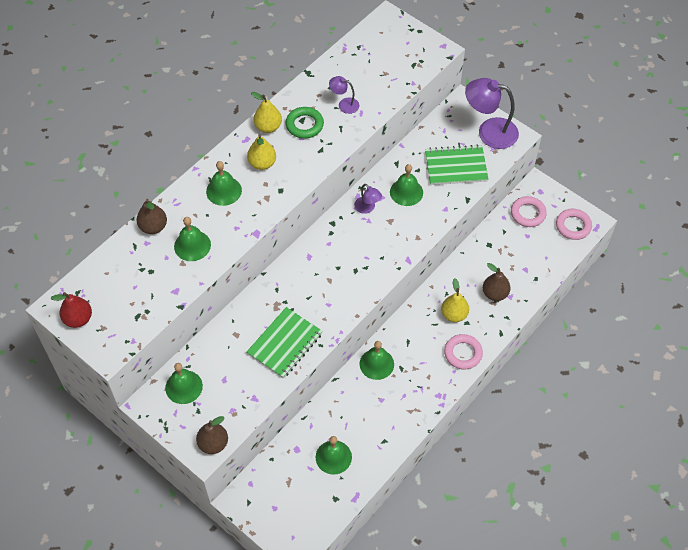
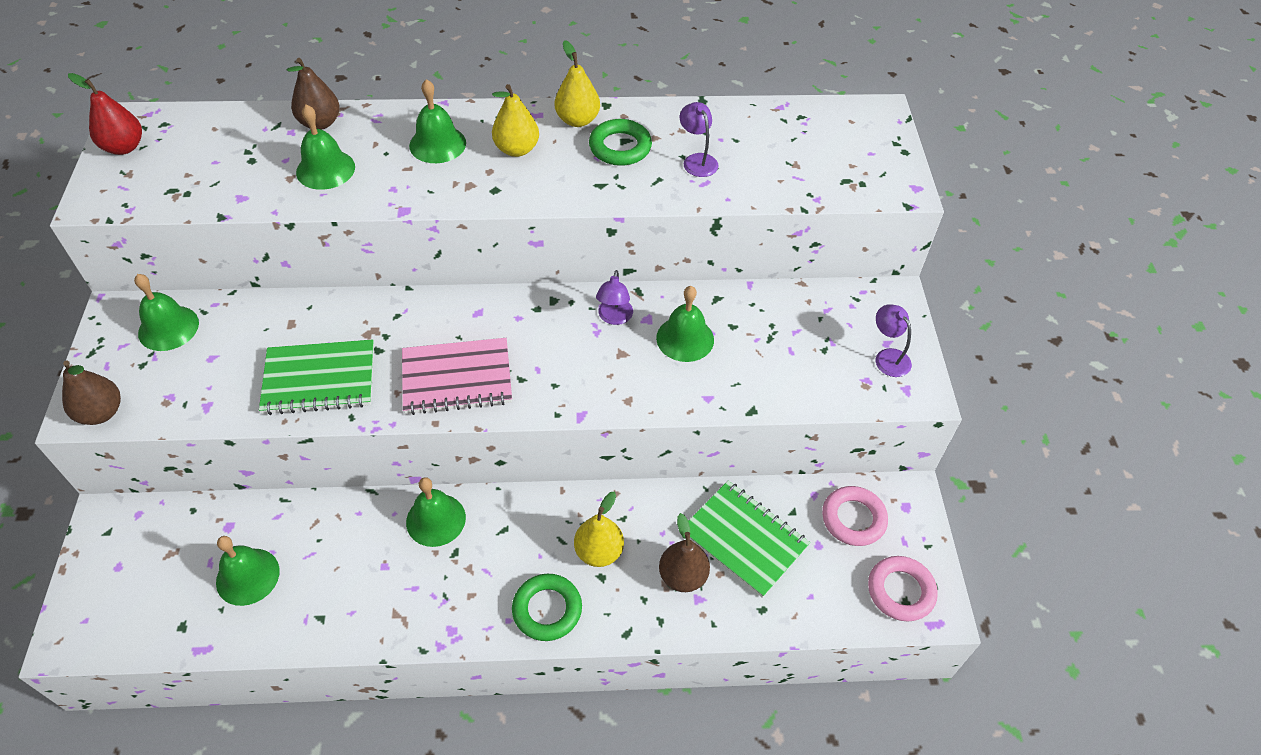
camera: 45 degrees right, 5 degrees down
(340, 291) = (457, 378): none -> pink notebook
(456, 166) = (787, 361): green notebook -> green notebook (744, 539)
(463, 353) = (547, 609): pink ring -> green ring
(489, 131) = (888, 357): purple lamp -> purple lamp, size x0.50

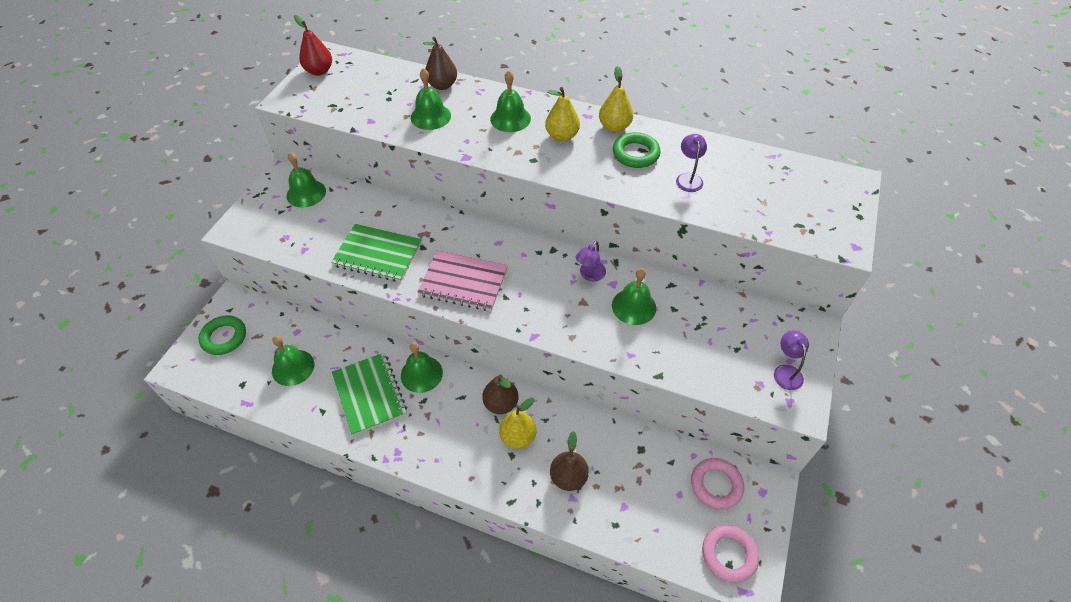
camera: 25 degrees right, 0 degrees up
(101, 413) = (244, 234): brown pear -> brown pear (501, 404)
(547, 609) = (465, 463): green ring -> green ring (224, 337)
(744, 539) = (625, 468): green notebook -> green notebook (370, 394)

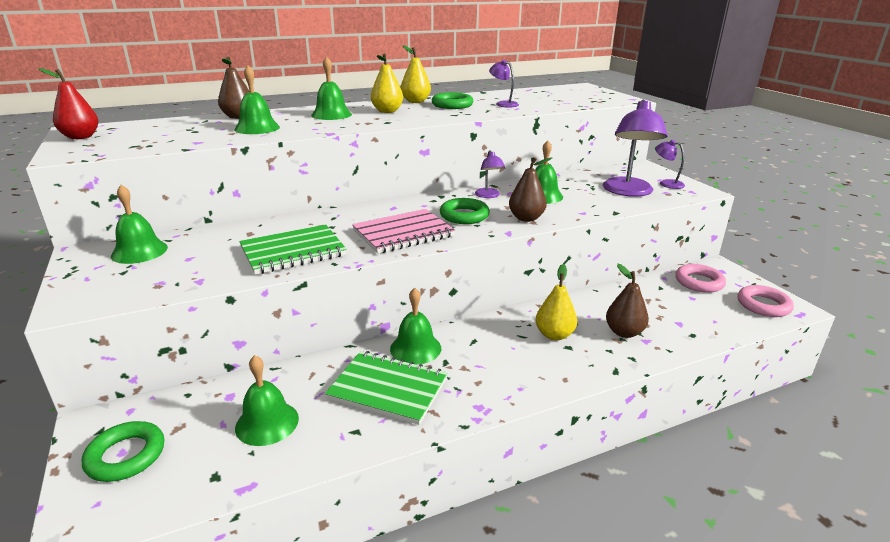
camera: 45 degrees left, 25 degrees down
(501, 404) = (510, 326): brown pear -> brown pear (526, 218)
(533, 290) = (464, 215): none -> green ring
(722, 356) = (628, 192): none -> purple lamp

